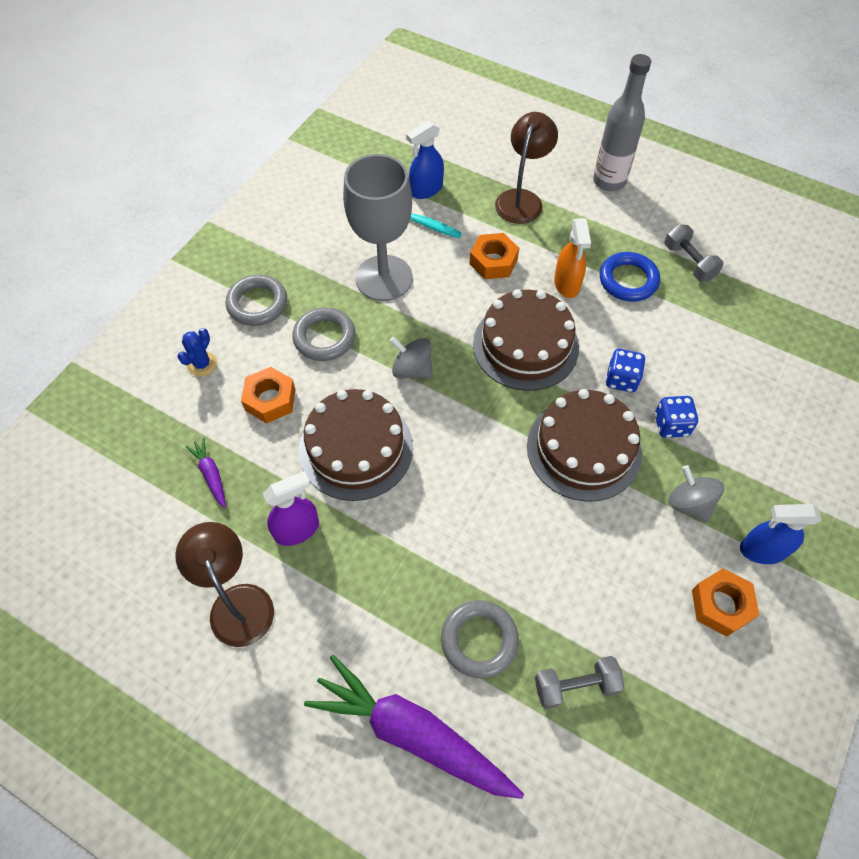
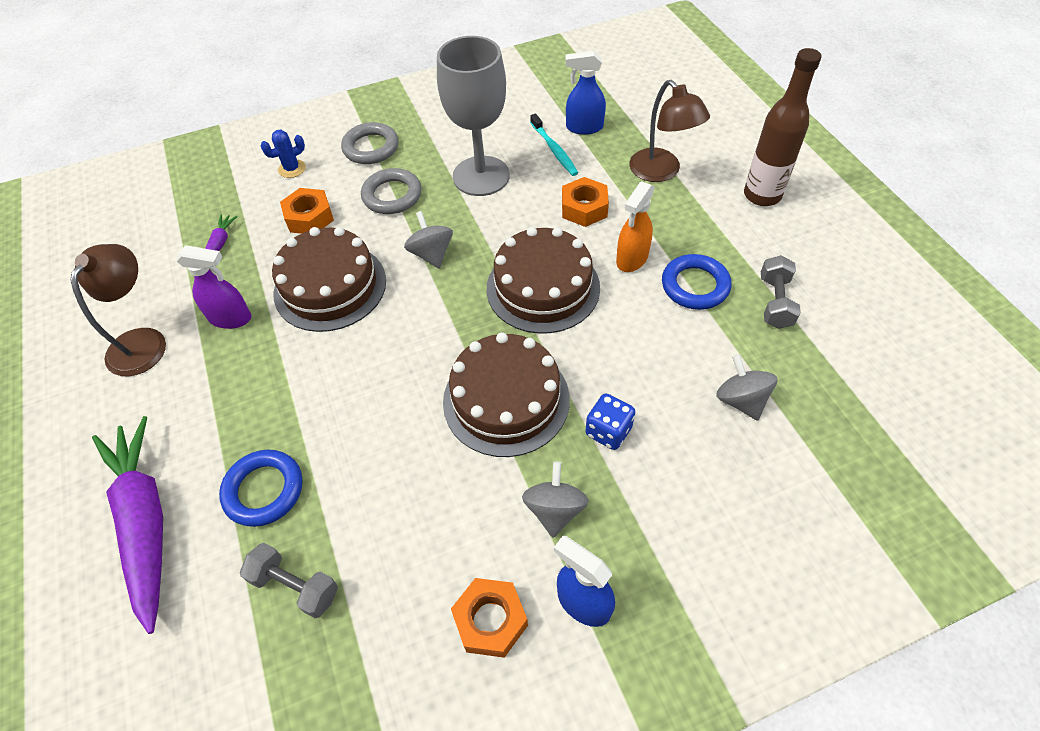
camera: 40 degrees right, 5 degrees down
(479, 640) = (264, 490): grey ring -> blue ring
(522, 199) = (661, 172): brown lamp -> brown lamp turned 90 degrees clockwise
(609, 181) = (762, 195): grey bottle -> brown bottle
(621, 379) = (601, 364): blue dice -> none
(730, 348) = (741, 400): none -> grey spinning top

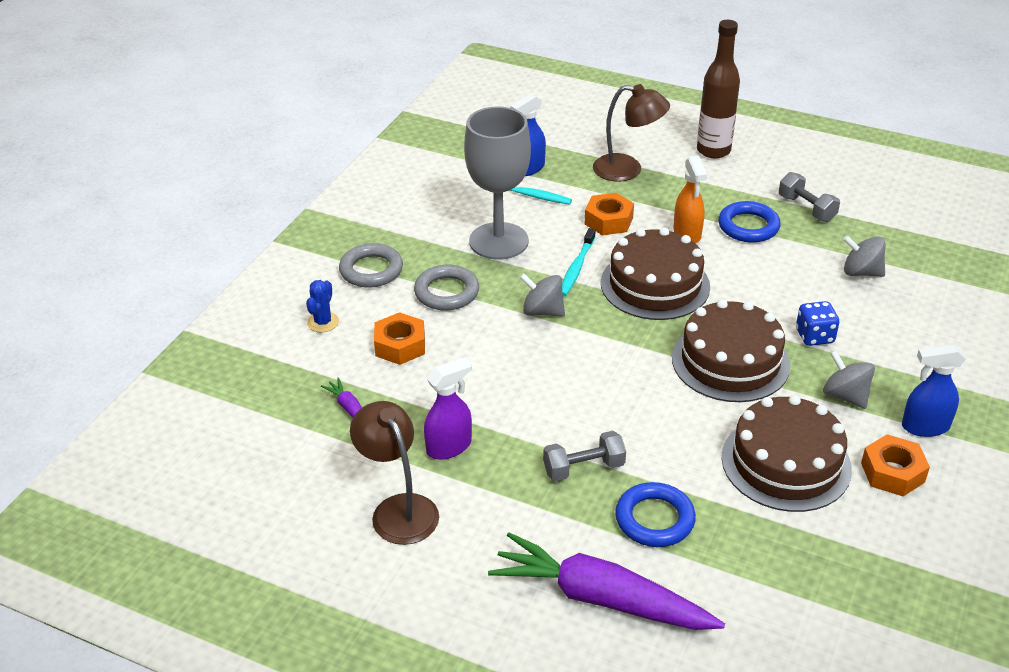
camera: 45 degrees left, 15 degrees down
(295, 586) = (759, 547): grey dumbbell -> grey dumbbell (583, 468)
(330, 286) = (497, 378): brown cake -> brown cake (786, 463)
(505, 233) = (576, 268): none -> turquoise toothbrush

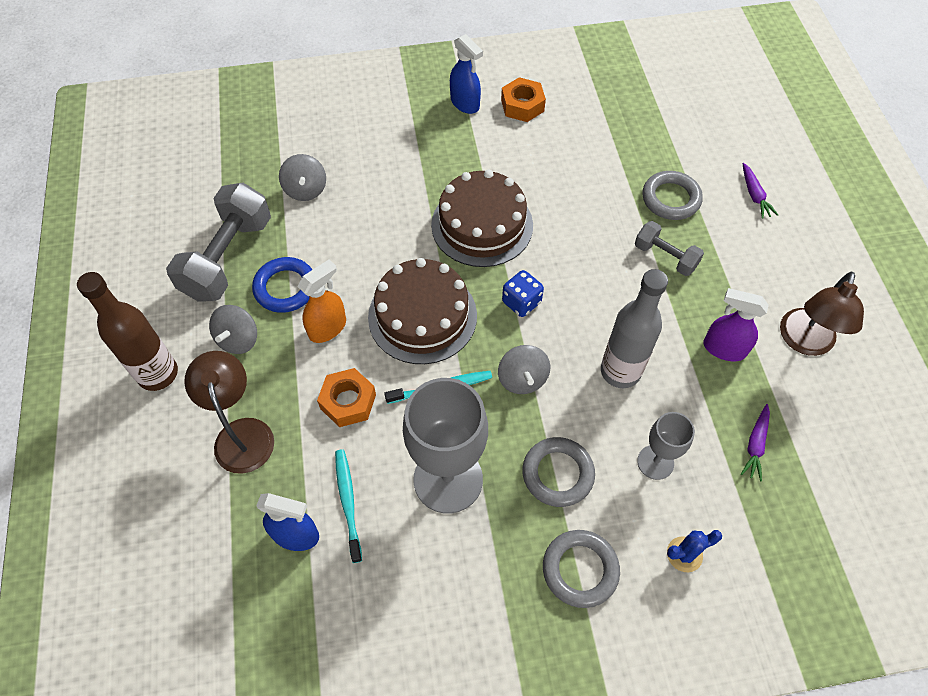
camera: 125 degrees left, 20 degrees up
(400, 345) = (655, 462): orange nut -> grey goblet
(494, 369) = (620, 371): none -> grey bottle
(601, 599) = (754, 195): purple carrot -> purple carrot, size x0.43
(654, 519) = (671, 199): blue ring -> grey ring
(786, 463) = (560, 156): brown cake -> none
(806, 208) = (228, 258): grey dumbbell -> grey dumbbell, size x1.84
(814, 336) = (412, 188): blue dice -> blue dice (521, 302)
(845, 396) = (467, 150): grey spinning top -> grey spinning top (238, 339)

